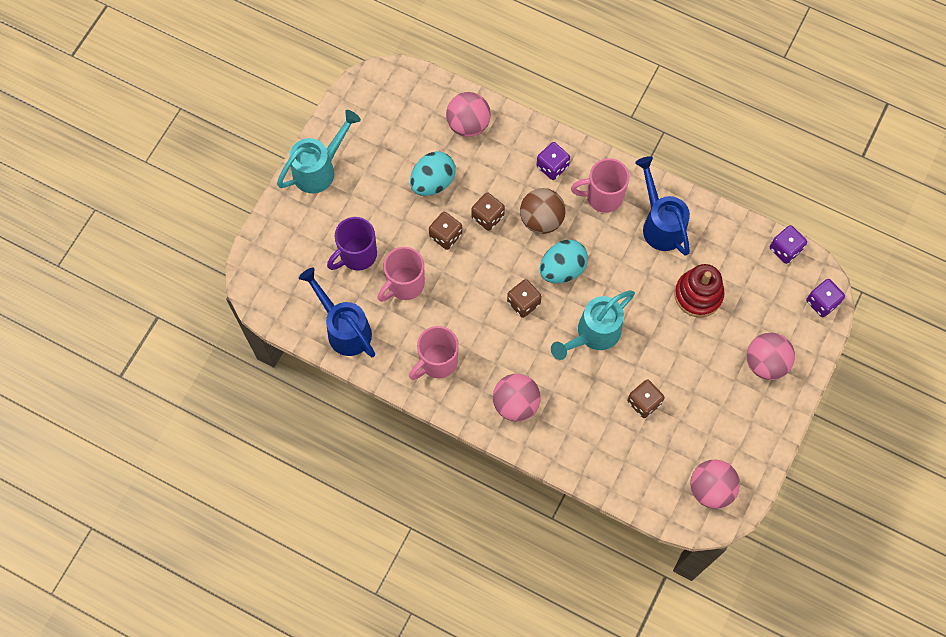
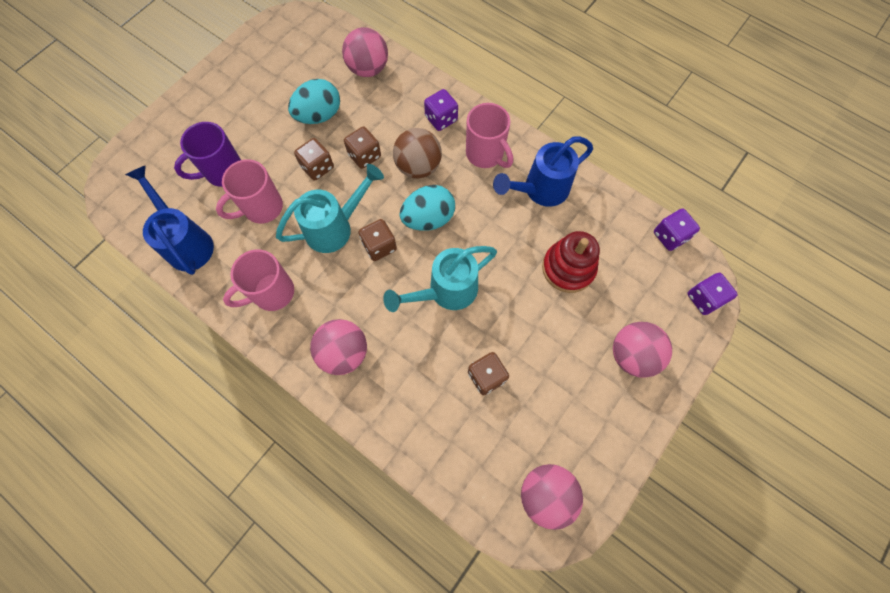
camera: 10 degrees right, 0 degrees up
(319, 169) = (213, 87): turquoise watering can -> turquoise watering can (335, 227)
(602, 197) = (485, 154): pink mug -> pink mug turned 135 degrees counterclockwise
(660, 224) = (540, 190): blue watering can -> blue watering can turned 105 degrees counterclockwise

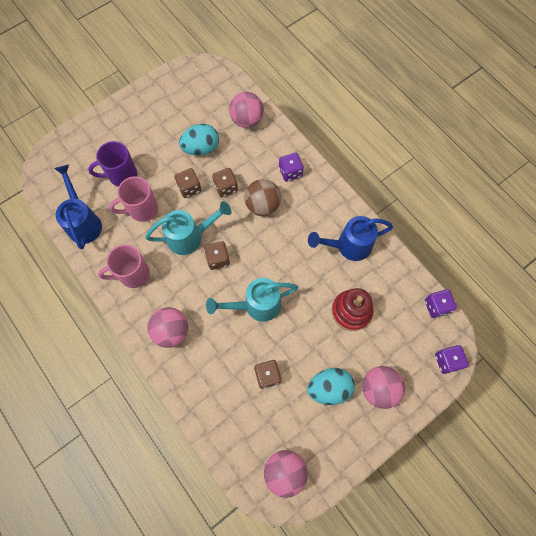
camera: 15 degrees right, 0 degrees up
(428, 218) = (259, 247): turquoise egg -> turquoise egg (329, 388)
(485, 154) = (315, 208): pink mug -> none

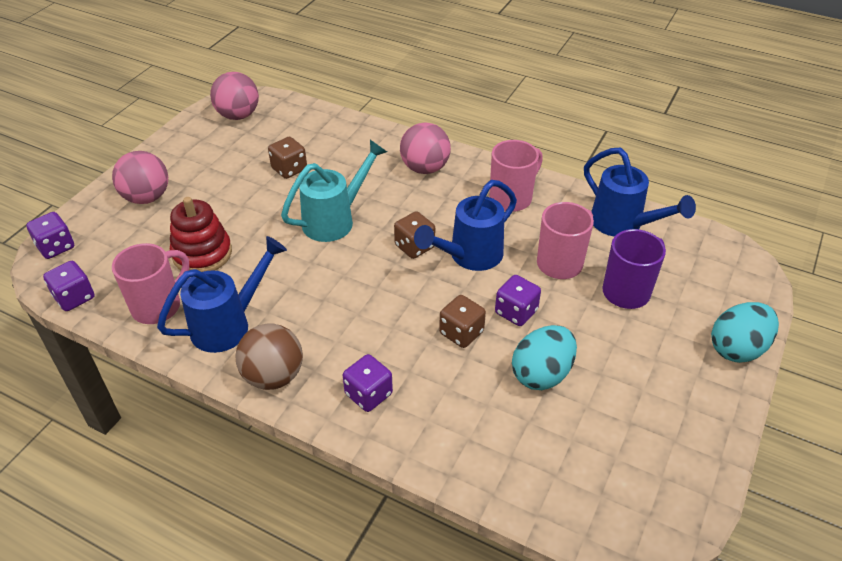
camera: 155 degrees right, 25 degrees down
(189, 188) = (516, 312): brown dice -> purple dice
(190, 237) = (469, 256): turquoise watering can -> blue watering can
(247, 120) = (497, 454): pink ball -> none
(263, 205) = (388, 329): brown ball -> brown ball (273, 376)
(329, 388) = (210, 181): turquoise egg -> turquoise egg (737, 348)
(386, 277) = (158, 306): none -> pink mug

